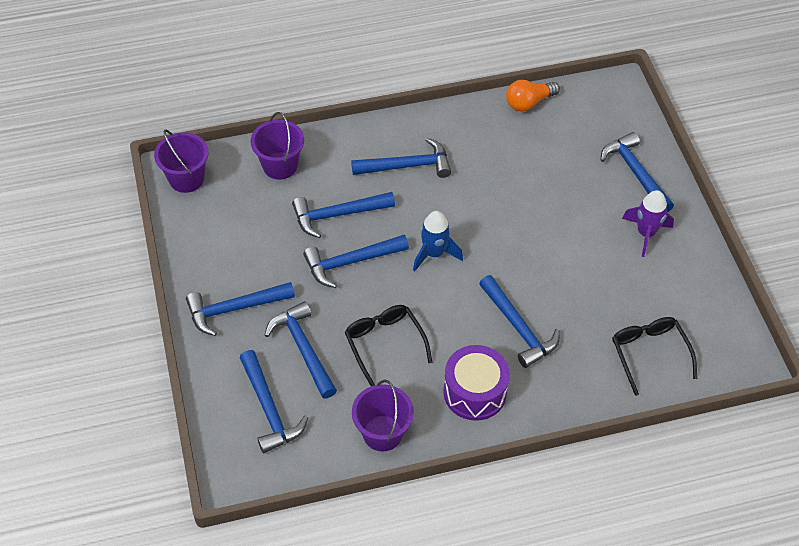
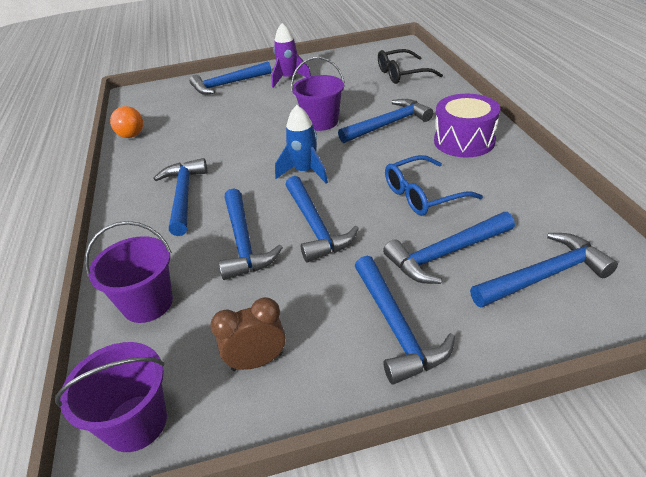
camera: 85 degrees left, 15 degrees down
(219, 232) = (257, 361): none -> brown clock
(382, 433) = (534, 188): purple bucket -> purple bucket (321, 122)
(384, 343) = (422, 195): black glasses -> blue glasses

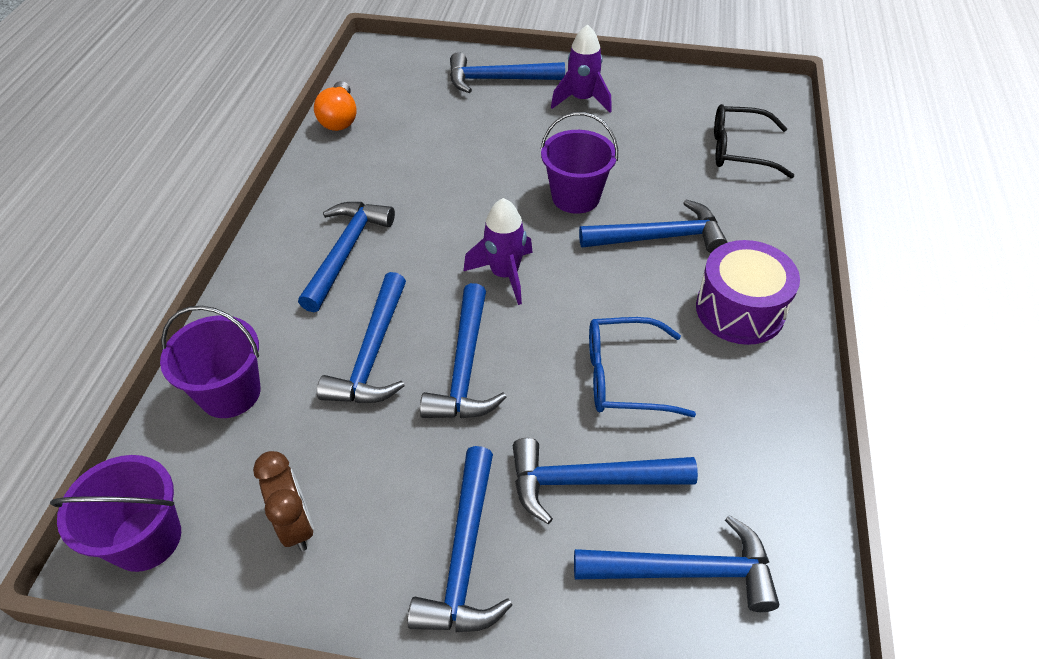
camera: 20 degrees right, 10 degrees up
(257, 361) = (296, 525): brown clock -> brown clock turned 60 degrees clockwise
(305, 172) = (505, 274): blue rocket -> purple rocket

